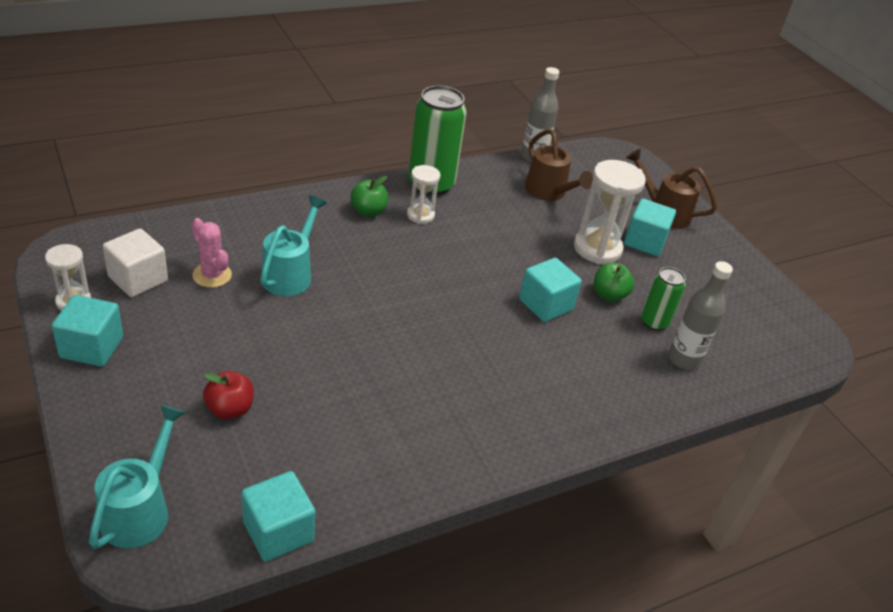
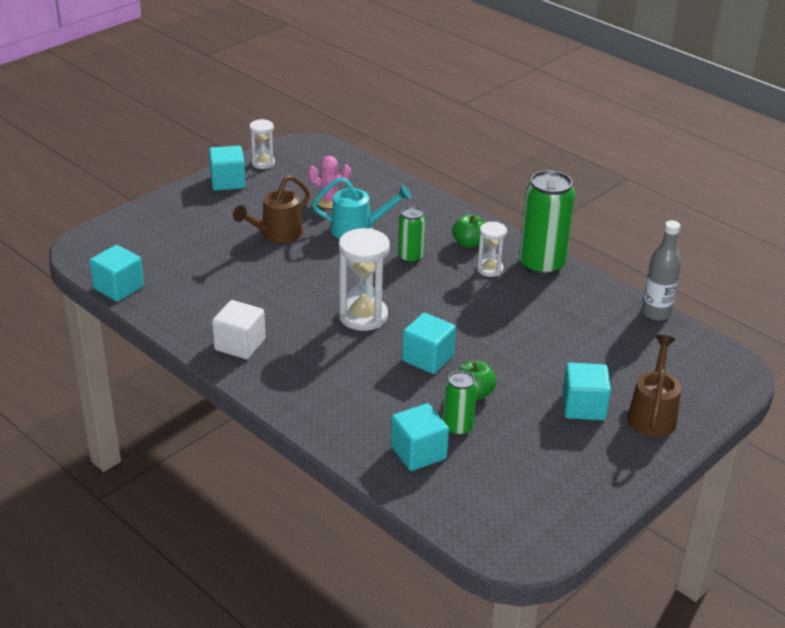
camera: 75 degrees right, 5 degrees down
(138, 279) = (302, 176): white cube -> white cube (240, 344)
(140, 510) = (111, 237): turquoise watering can -> none
(212, 275) = (329, 200): pink cactus -> pink cactus turned 75 degrees clockwise
(230, 409) = (207, 243): red apple -> none
(368, 256) = (410, 257): none -> green can
(549, 192) = (604, 333): brown watering can -> brown watering can (277, 234)
(597, 249) = (540, 377): white hourglass -> white hourglass (363, 316)
(684, 359) = (418, 452): grey bottle -> turquoise cube

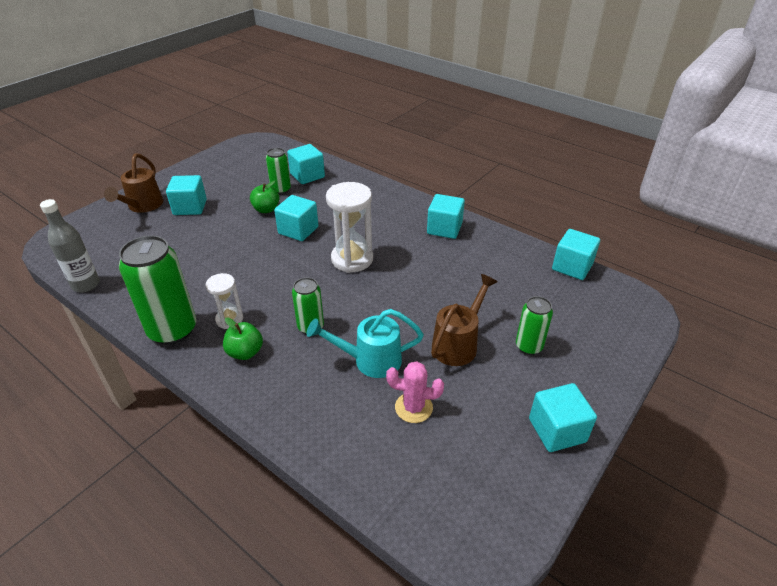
camera: 175 degrees right, 5 degrees up
(215, 228) = (529, 346): none -> green can
(240, 344) = (444, 228): white cube -> turquoise cube
(263, 163) = (530, 481): white hourglass -> none

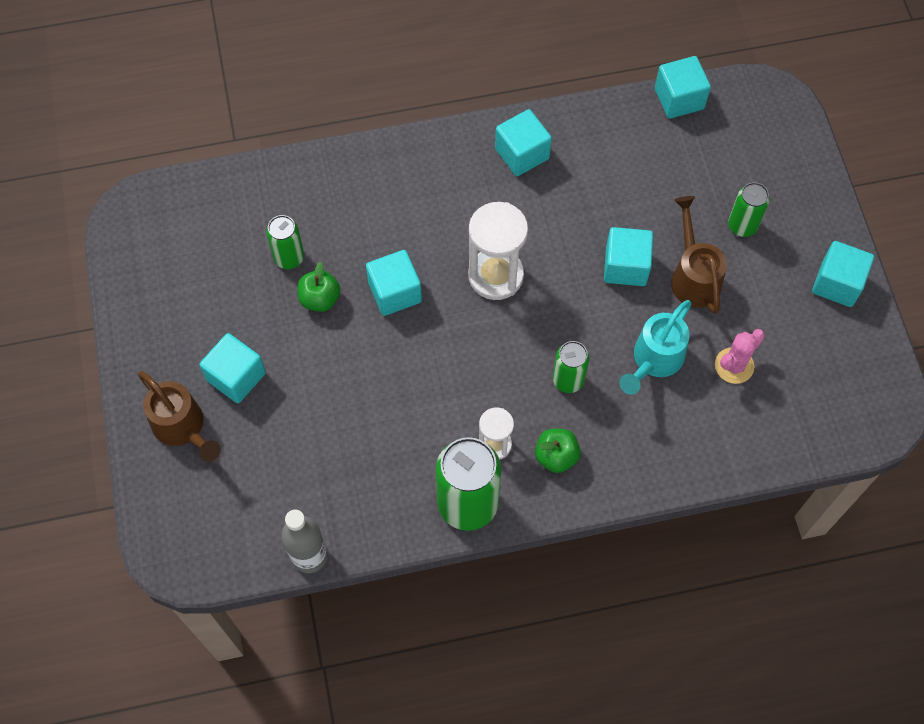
camera: 50 degrees left, 25 degrees up
(307, 175) = (283, 210): turquoise cube -> turquoise cube (625, 266)

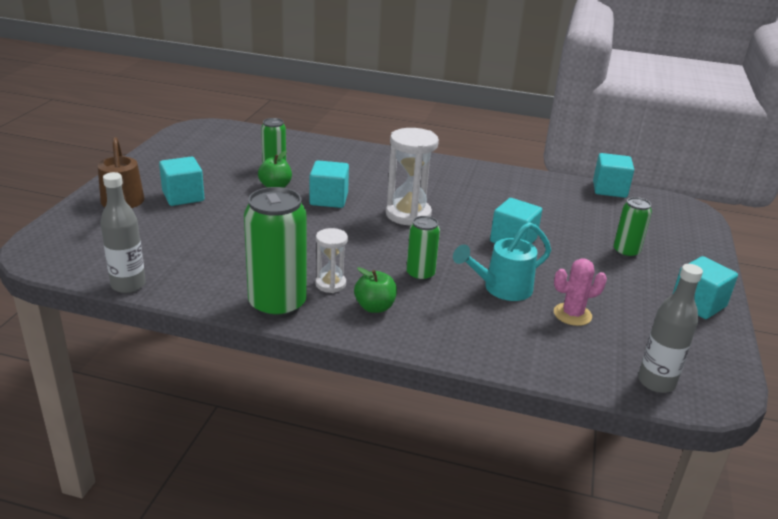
camera: 25 degrees right, 35 degrees down
(522, 154) = (473, 177): turquoise cube -> none
(693, 276) = (567, 261): brown watering can -> none
(838, 426) = (656, 382): none -> grey bottle

